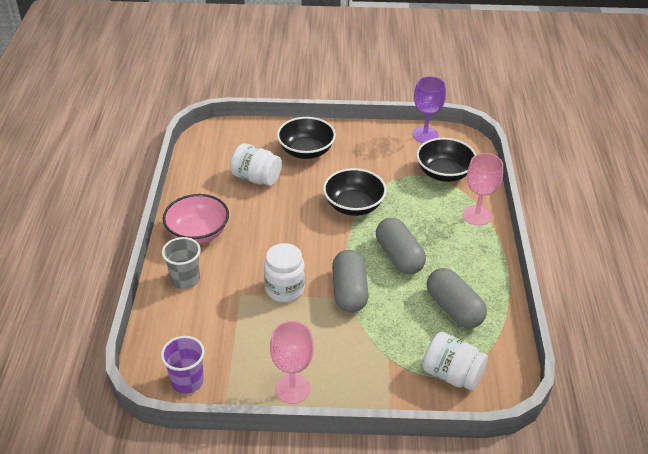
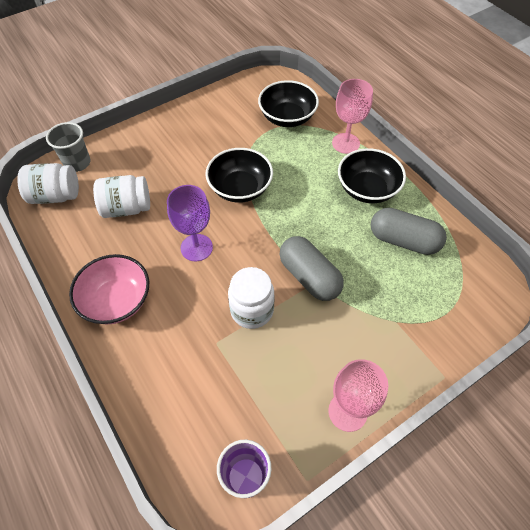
camera: 35 degrees left, 15 degrees up
(185, 279) = (147, 361): grey cup -> grey cup (77, 163)
(306, 151) = (151, 156): black bowl -> black bowl (367, 189)
(399, 256) = (320, 217): grey capsule -> none
(425, 135) = (242, 89): purple goblet -> purple goblet (196, 247)
(452, 374) = (455, 304): white jar -> white jar (55, 196)

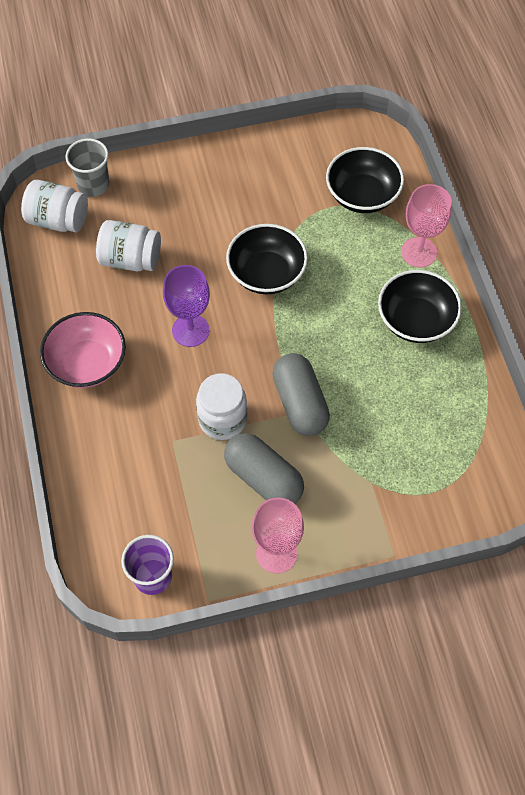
camera: 20 degrees right, 5 degrees up
(403, 240) = (426, 396): grey capsule -> grey capsule (263, 478)

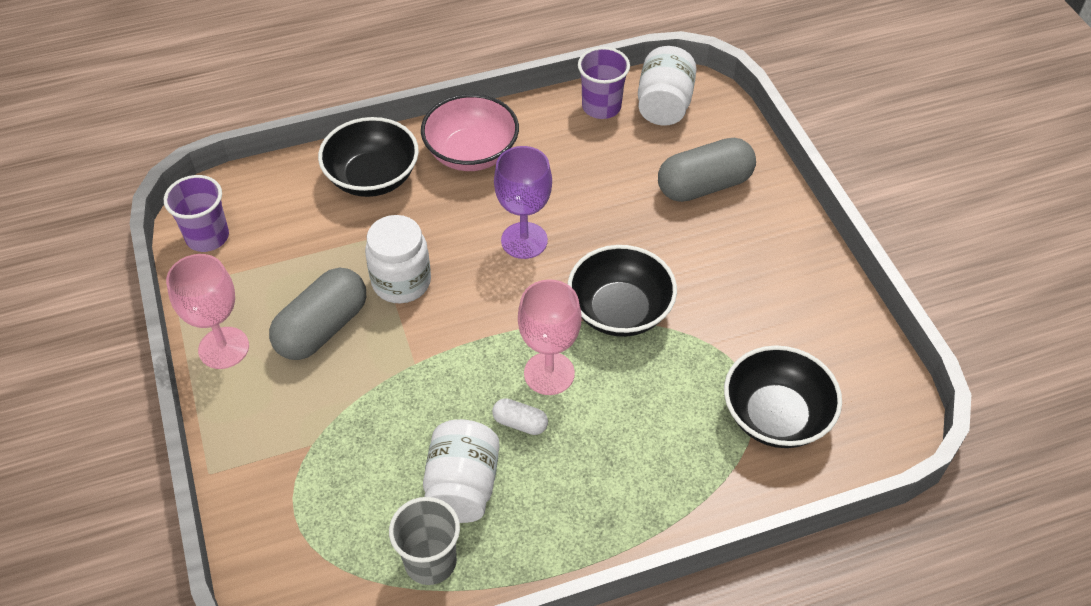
camera: 85 degrees right, 10 degrees down
(51, 264) = (601, 107): none -> purple cup
(93, 185) = (723, 129): grey cup -> grey cup (430, 561)
(130, 259) = (619, 175): white jar -> white jar (462, 486)
(300, 403) = (426, 359): grey capsule -> grey capsule (704, 185)
(360, 344) = (520, 423): none -> white capsule
(415, 320) = (566, 491): black bowl -> black bowl (372, 177)
(419, 252) = (687, 493): pink goblet -> pink goblet (549, 373)

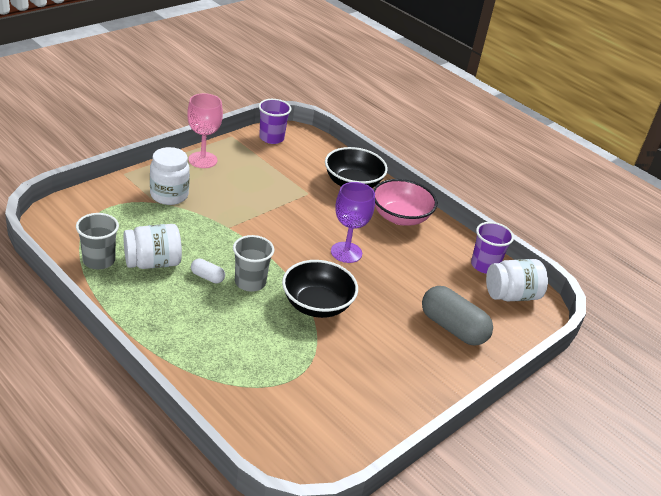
camera: 60 degrees right, 15 degrees down
(322, 328) = (234, 189): grey capsule -> none
(401, 282) = (283, 210): white jar -> white jar (169, 195)
(520, 423) = (207, 277): white capsule -> white capsule turned 60 degrees counterclockwise
(549, 373) = (250, 282): pink goblet -> grey cup
(776, 416) = (272, 397): black bowl -> none

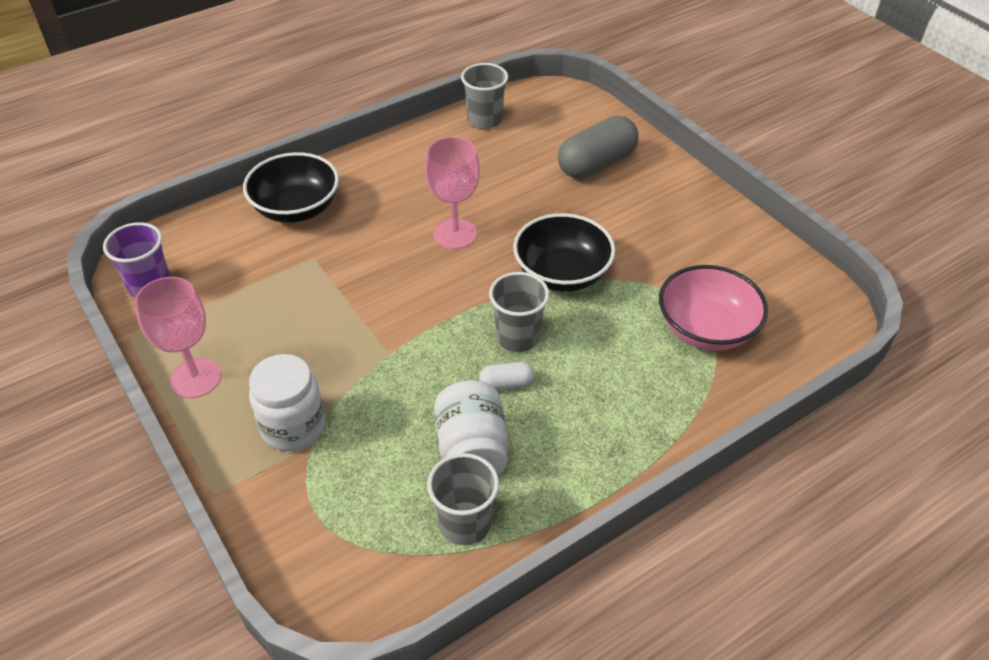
camera: 75 degrees left, 10 degrees up
(207, 277) = (506, 384): white capsule -> white capsule turned 45 degrees clockwise
(346, 252) = (455, 234): purple goblet -> pink goblet
(400, 217) = (382, 174): pink bowl -> pink bowl (706, 329)
(484, 265) = (485, 119): purple cup -> grey cup
(511, 295) = (538, 110): white jar -> none

